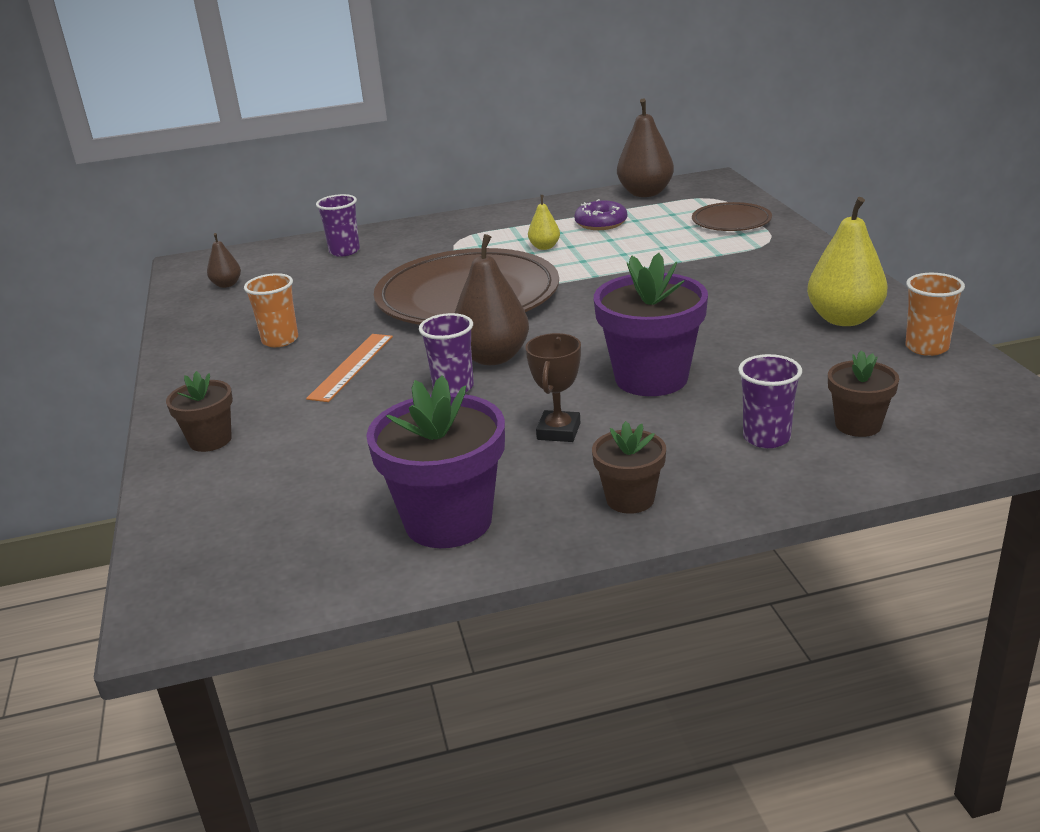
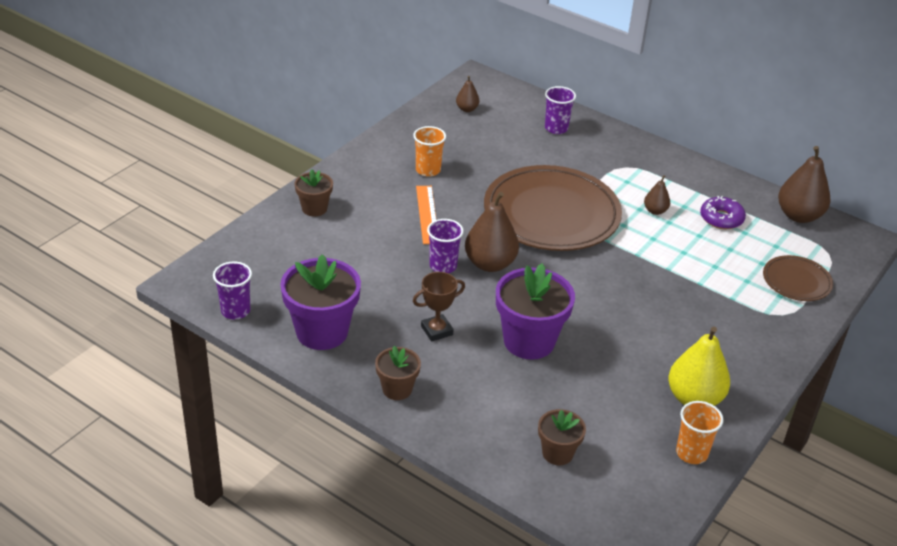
camera: 45 degrees right, 10 degrees up
(351, 366) = (427, 214): orange ruler -> orange ruler turned 75 degrees counterclockwise
(544, 247) = (655, 211): yellow pear -> brown pear
(766, 438) = (506, 418): purple cup -> purple cup (235, 311)

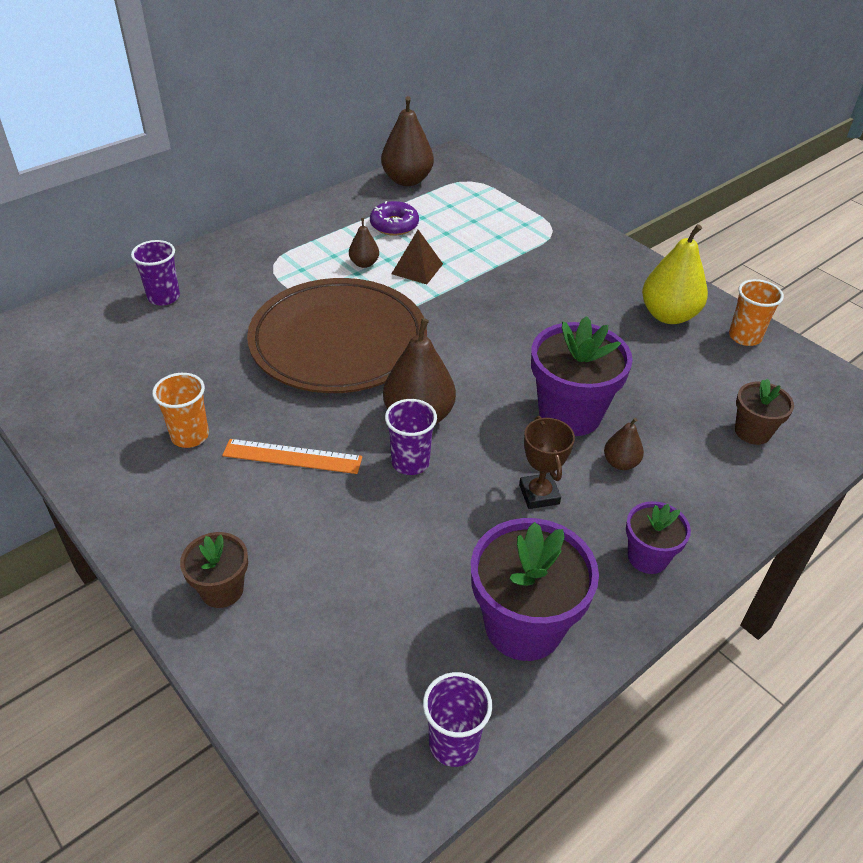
camera: 75 degrees left, 5 degrees up
(397, 389) = (647, 557): brown flower pot -> purple flower pot
(467, 109) = (65, 366): brown pear -> brown pear (620, 463)
(666, 239) = (417, 269): none -> brown pyramid
(796, 281) = (505, 209): brown plate -> none

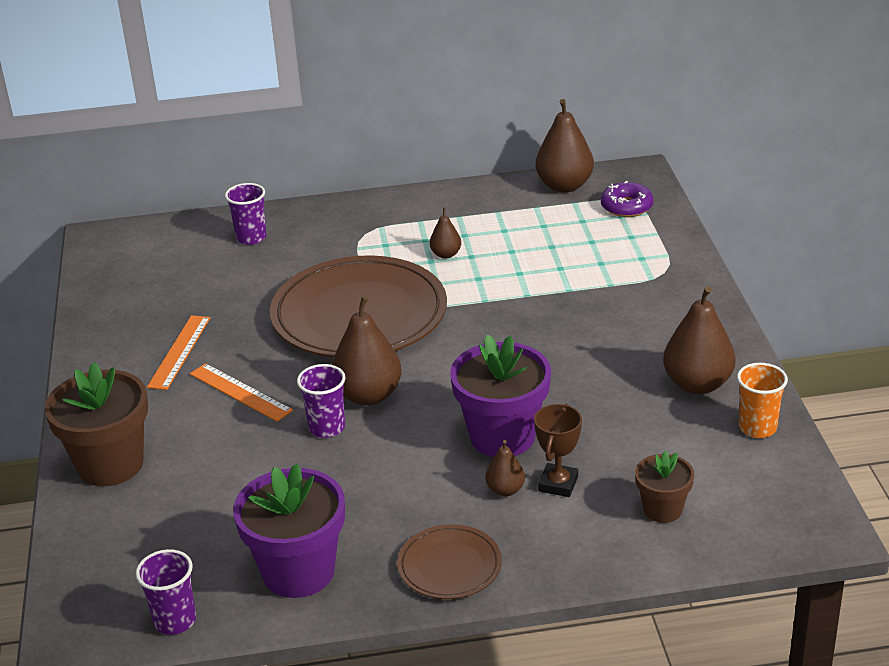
camera: 35 degrees right, 10 degrees down
(190, 436) = (179, 352): orange cup -> orange ruler
(222, 590) = (110, 464): brown flower pot -> brown flower pot, size x1.81
(394, 225) = (508, 226): purple donut -> purple donut (626, 207)
(417, 269) = (490, 272): brown pyramid -> none
(539, 494) = (407, 488): brown trophy -> brown trophy (558, 484)
(647, 557) = (449, 566): purple flower pot -> brown plate
(668, 315) = (697, 384): yellow pear -> brown pear

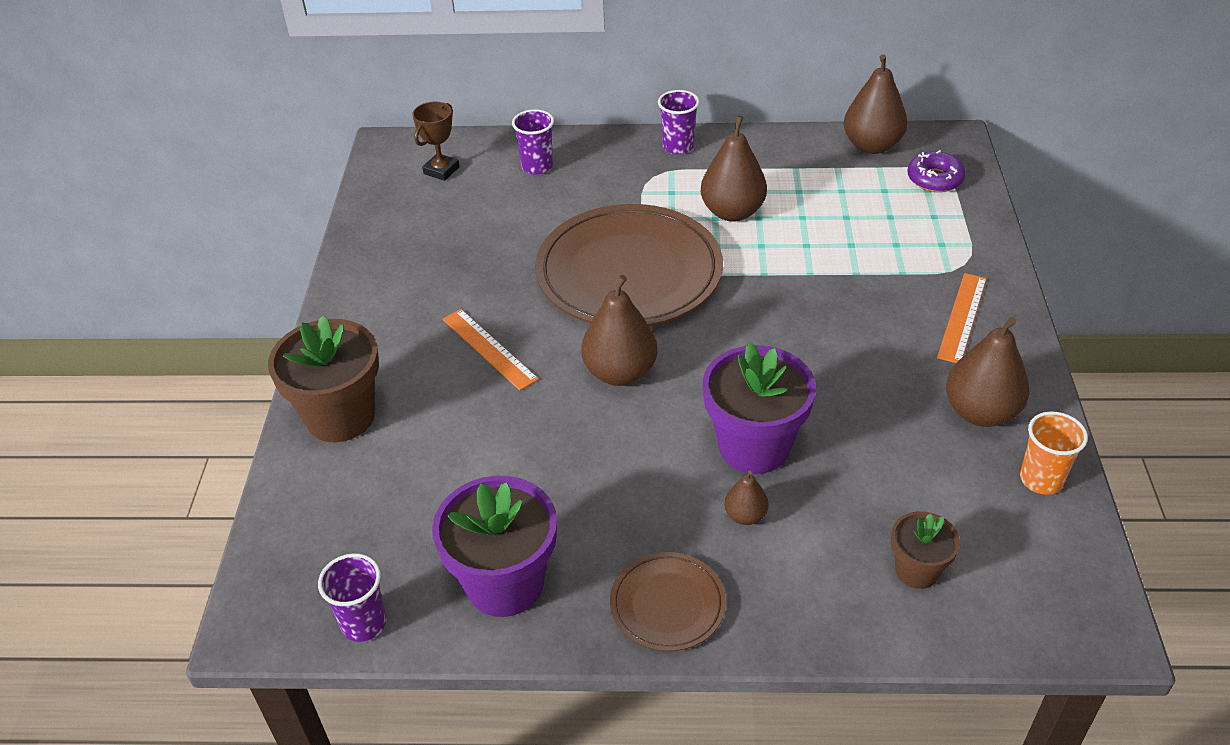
camera: 10 degrees right, 10 degrees up
(179, 352) = (438, 291): orange ruler -> orange ruler (962, 317)
(327, 427) = (569, 406): purple cup -> purple cup (678, 146)
(446, 254) = (732, 212): brown pear -> brown pear, size x1.94
(558, 484) = (804, 517): brown trophy -> brown trophy (441, 170)

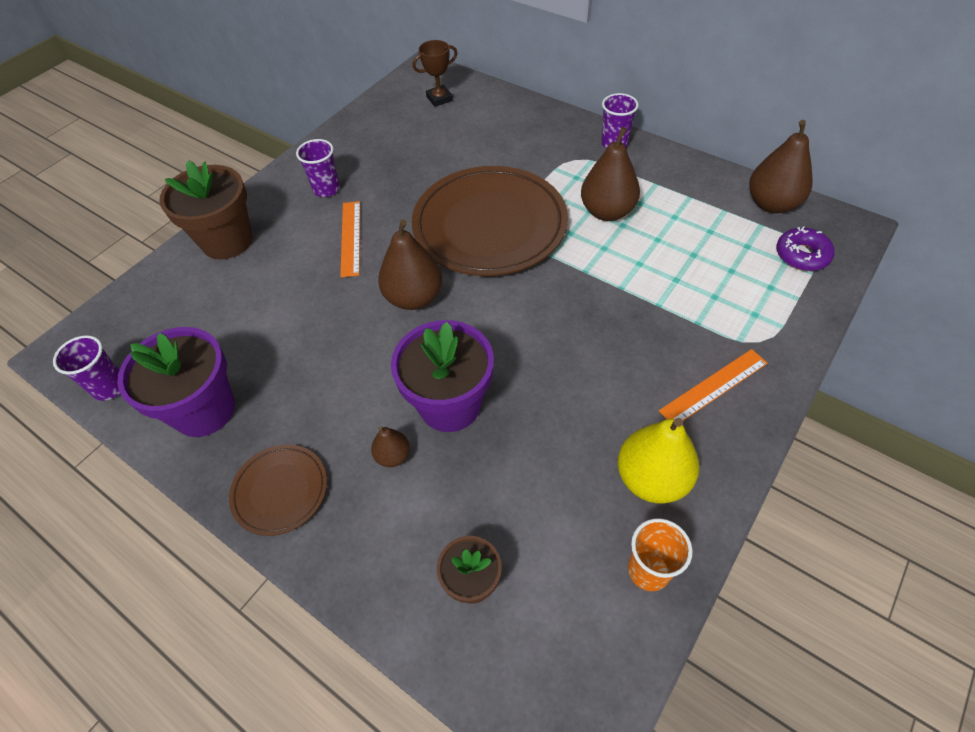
camera: 35 degrees right, 10 degrees up
(537, 166) = (502, 120): purple cup -> purple cup (326, 189)
(980, 412) = (651, 478): brown pear -> yellow pear

